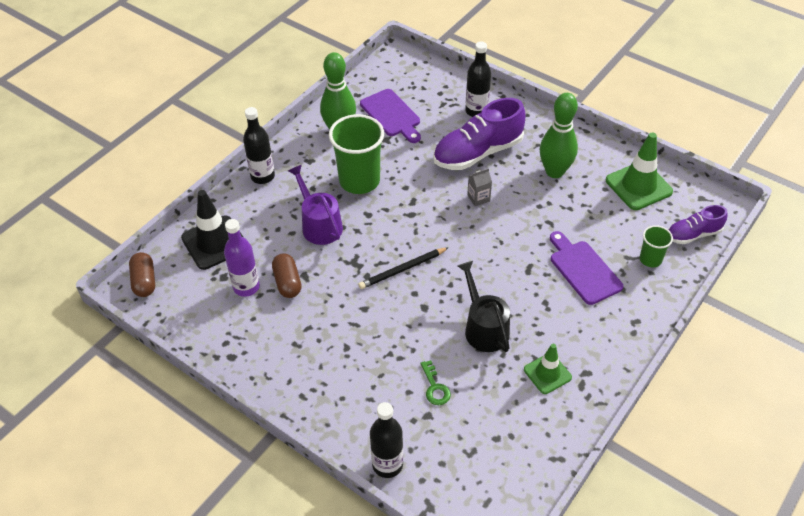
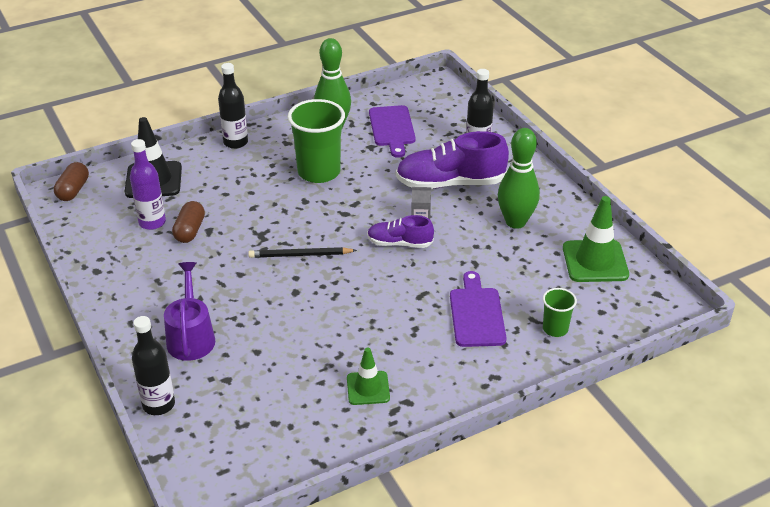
camera: 25 degrees right, 10 degrees down
(319, 225) = (254, 195): purple watering can -> purple watering can (191, 337)
(435, 387) = (252, 359): green key -> none
(484, 328) = (337, 328): black watering can -> none
(693, 234) = (620, 322): purple shoe -> purple shoe (399, 243)

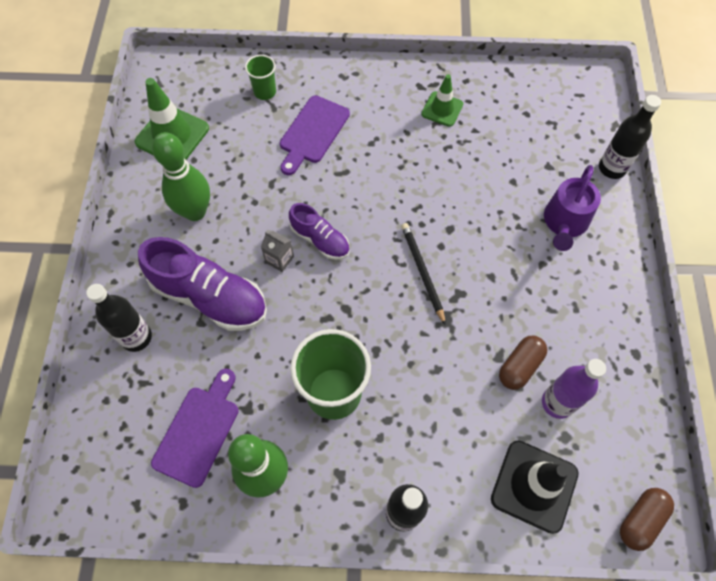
camera: 150 degrees left, 25 degrees up
(300, 255) = (422, 272): black pencil -> black pencil turned 135 degrees counterclockwise

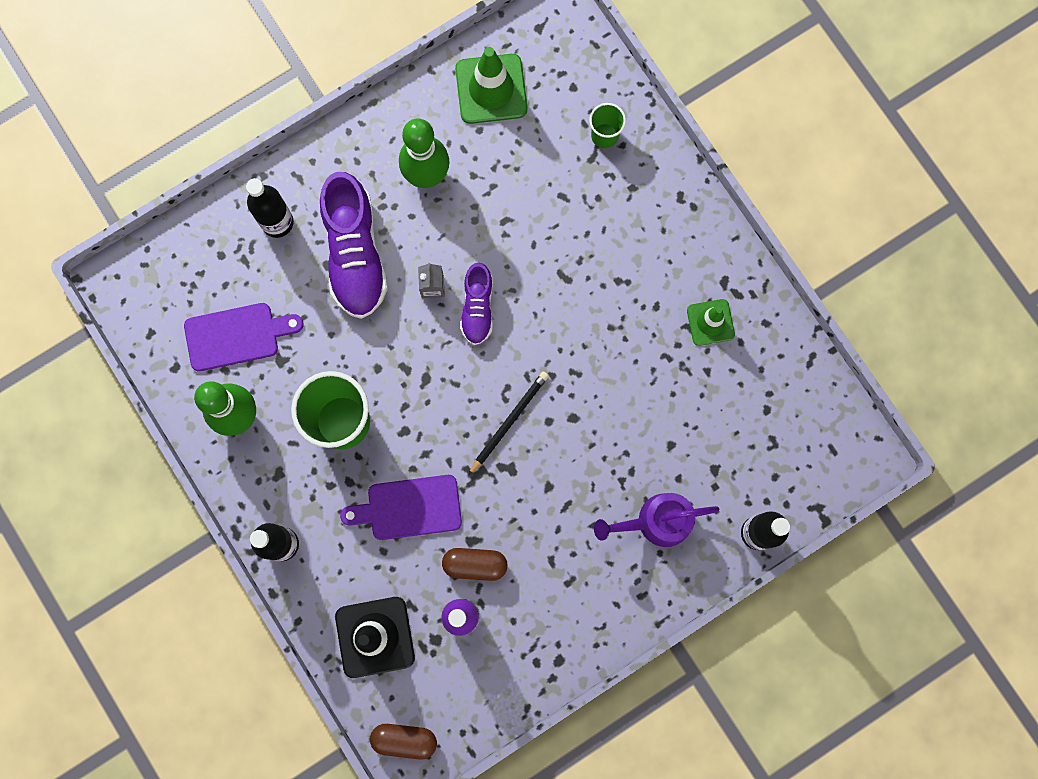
camera: 55 degrees right, 15 degrees up
(313, 132) = (590, 217): purple cutting board -> purple cutting board (409, 508)

